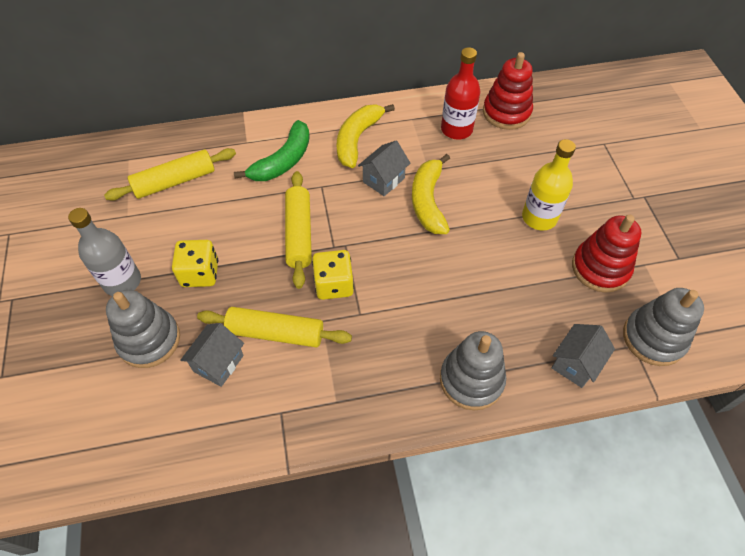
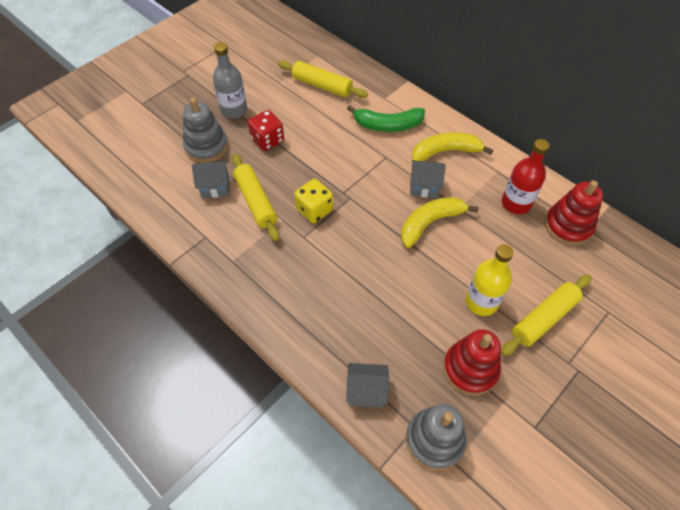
camera: 55 degrees right, 0 degrees up
(200, 273) = (267, 140): yellow dice -> red dice
(299, 234) = (337, 168): yellow rolling pin -> yellow rolling pin (544, 318)
(471, 380) = (302, 329): grey stacking toy -> none

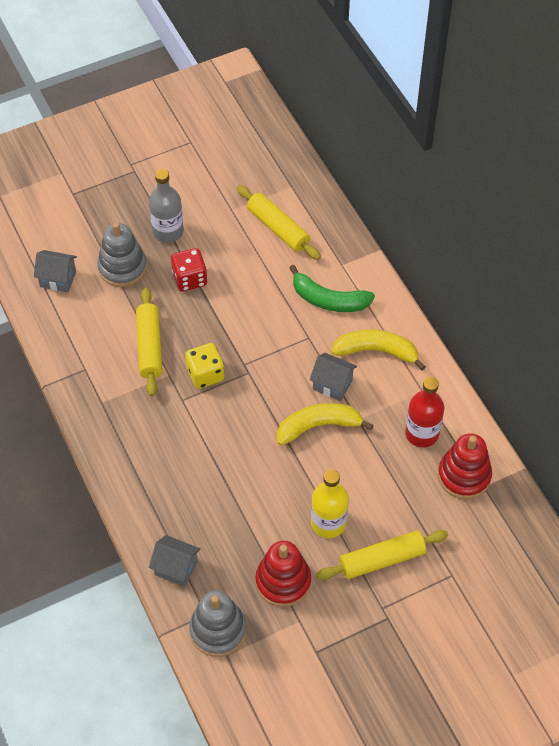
camera: 20 degrees right, 0 degrees up
(215, 187) = (114, 318): grey house -> grey house (58, 279)

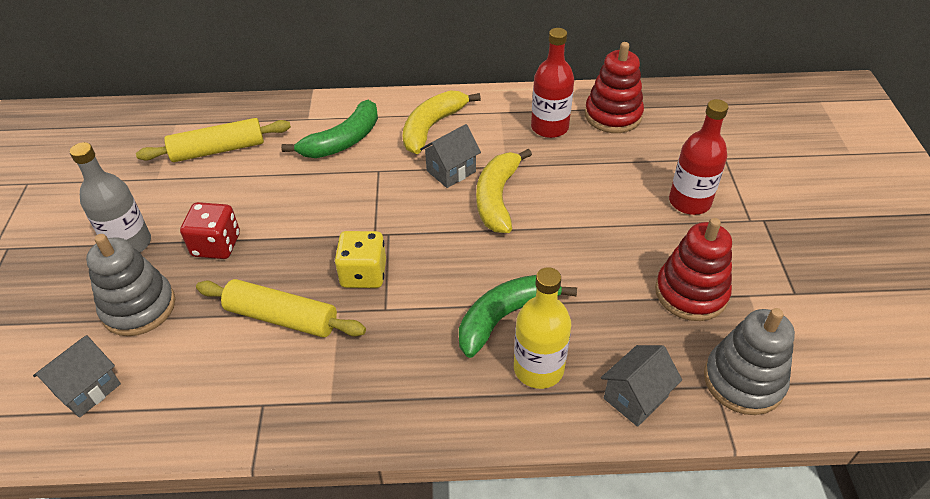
camera: 65 degrees left, 10 degrees down
(207, 472) = (505, 317): none -> green banana
(328, 523) = (626, 229): yellow bottle -> yellow bottle (538, 369)
(382, 559) = (689, 202): yellow rolling pin -> red bottle

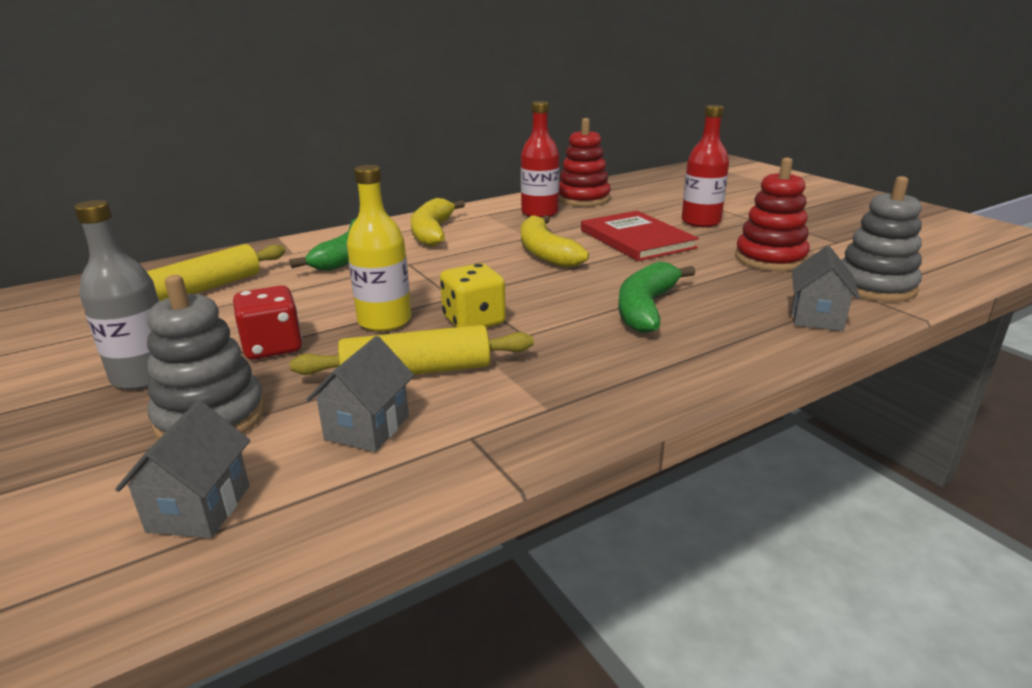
camera: 30 degrees left, 20 degrees down
(451, 171) = (482, 249): grey house -> grey house (367, 427)
(538, 369) = (718, 326): yellow bottle -> yellow bottle (384, 321)
(597, 208) = (637, 239): none -> red book

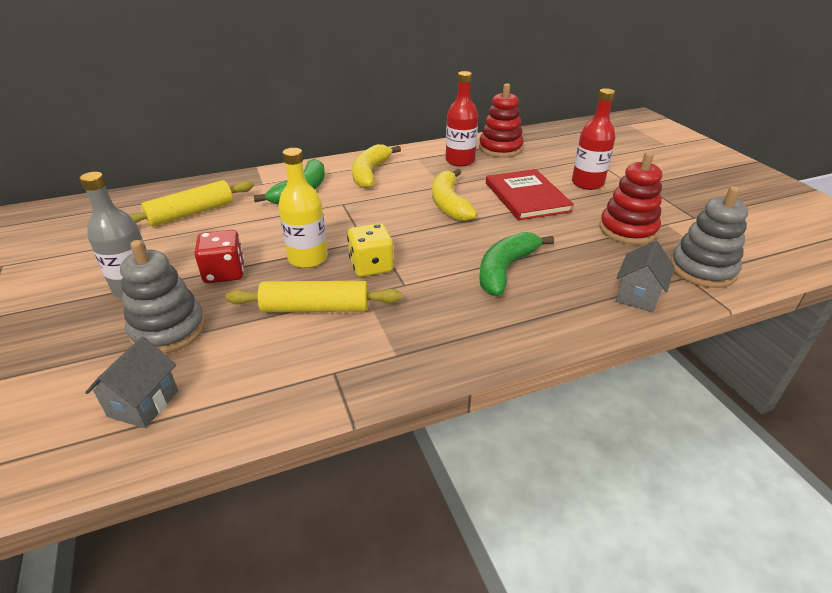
camera: 10 degrees right, 10 degrees up
(367, 427) = (267, 354): grey house -> none

